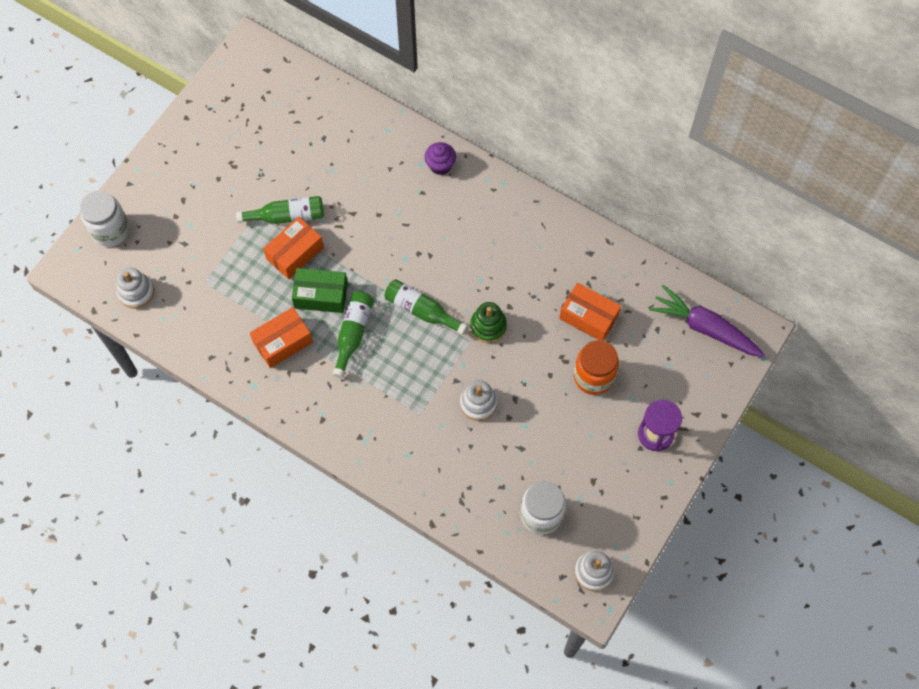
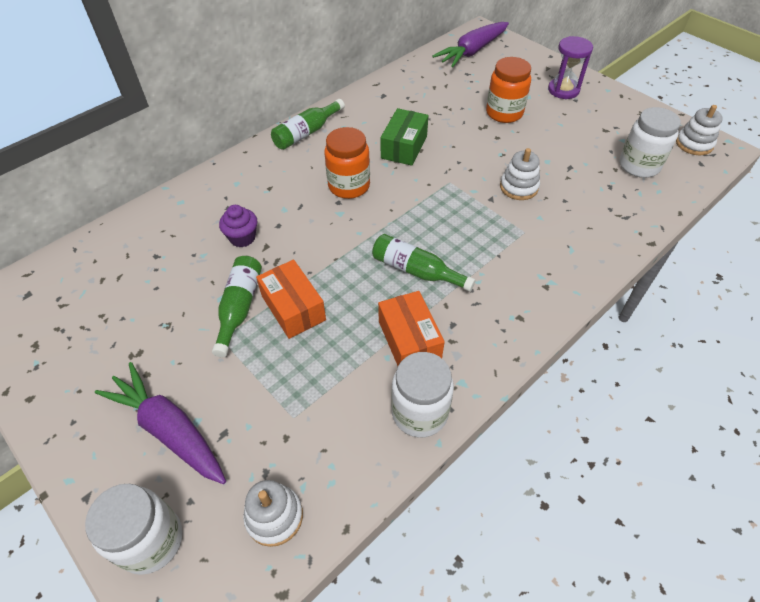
camera: 75 degrees left, 15 degrees down
(180, 210) = (169, 429): none -> purple carrot
(223, 361) = (419, 412): none -> white jar
(321, 295) = (358, 292): green box -> green box (404, 147)
(421, 310) = (405, 210): green bottle -> green bottle (306, 133)
(440, 165) = (246, 170): purple cupcake -> purple cupcake (242, 238)
(441, 256) = (349, 186): none -> orange jar
(488, 326) = (437, 167): green stacking toy -> none
(588, 317) = (445, 106): orange box -> none

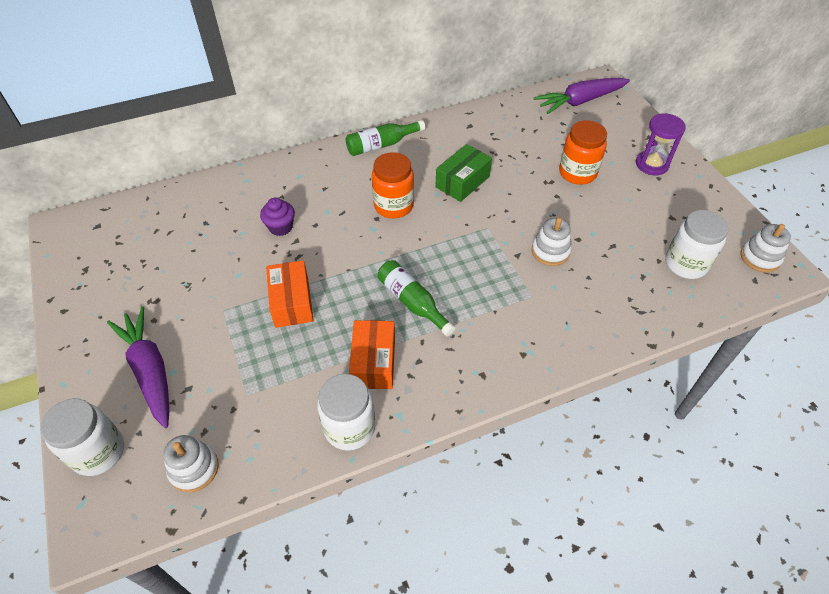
camera: 20 degrees right, 0 degrees up
(239, 307) = (249, 288): green bottle -> none

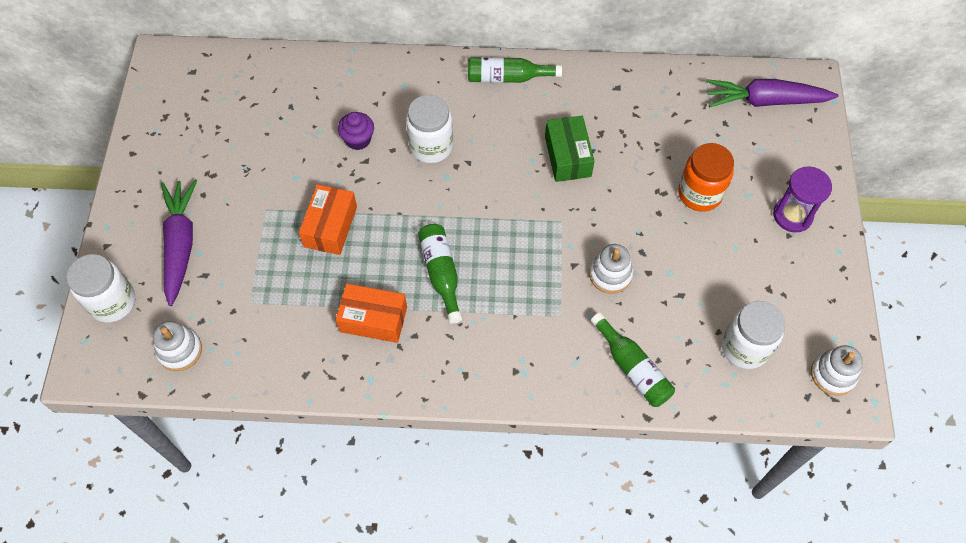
camera: 25 degrees right, 10 degrees up
(349, 428) = (321, 372): white jar -> white jar (431, 146)
(373, 362) = (373, 319): orange box -> orange box turned 75 degrees clockwise
(393, 205) = (480, 158): orange jar -> none
(462, 182) = (567, 156): green box -> green box turned 75 degrees counterclockwise
(614, 312) = (632, 368): none -> green bottle

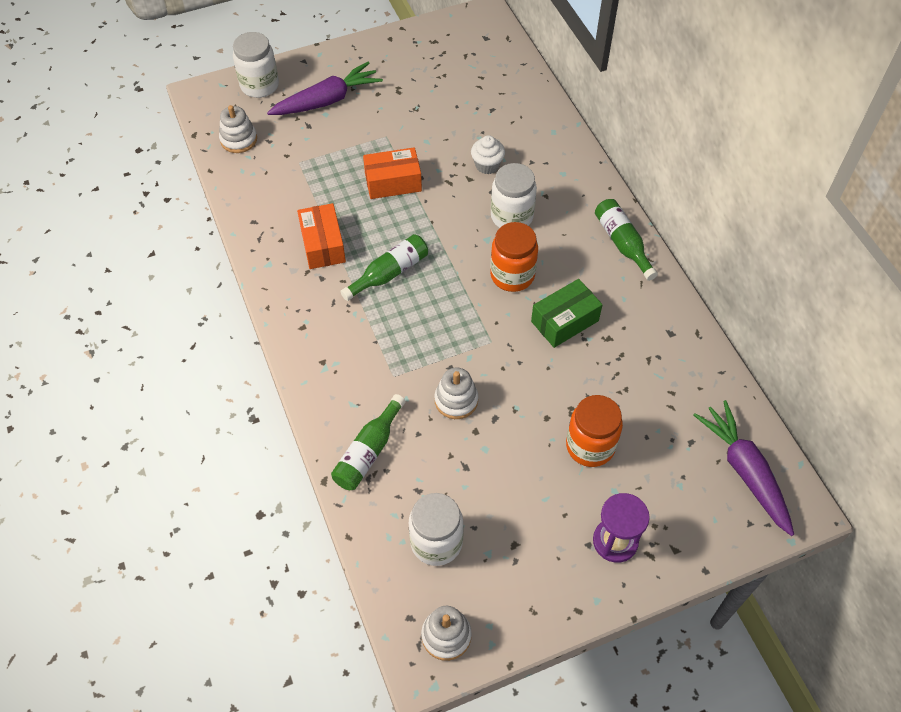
camera: 65 degrees right, 5 degrees down
(358, 140) = (487, 165): purple cupcake -> white cupcake
(498, 174) = (512, 275): none -> orange jar

